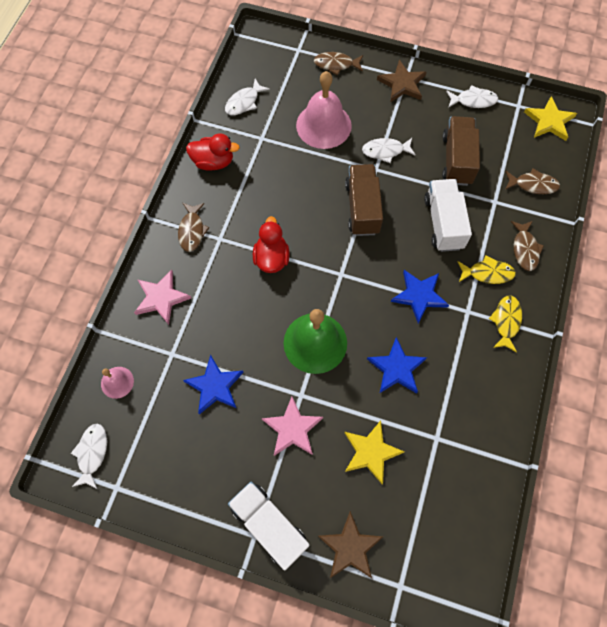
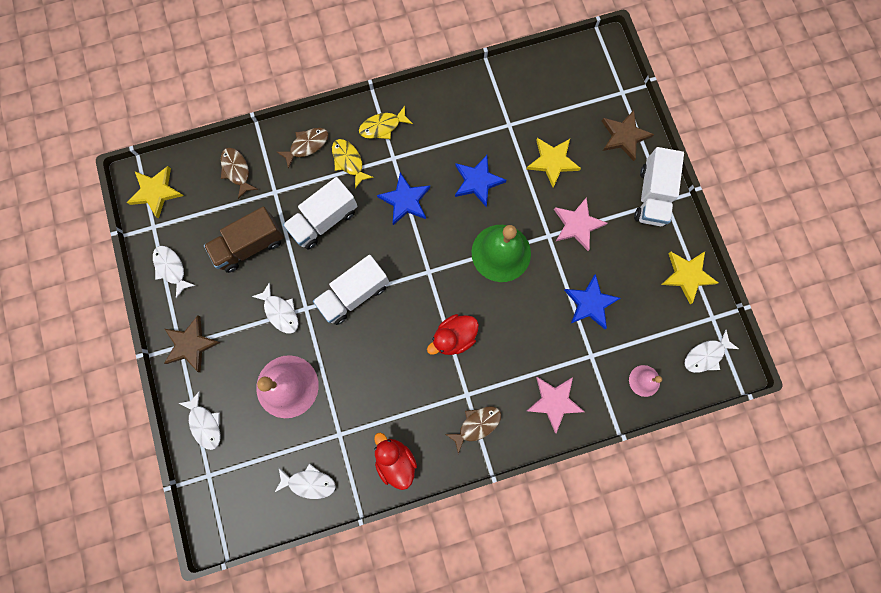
camera: 125 degrees left, 10 degrees up
(170, 496) = (687, 275): none -> yellow star
(336, 64) = (205, 424): brown fish -> white fish
(362, 208) = (354, 294): brown truck -> white truck

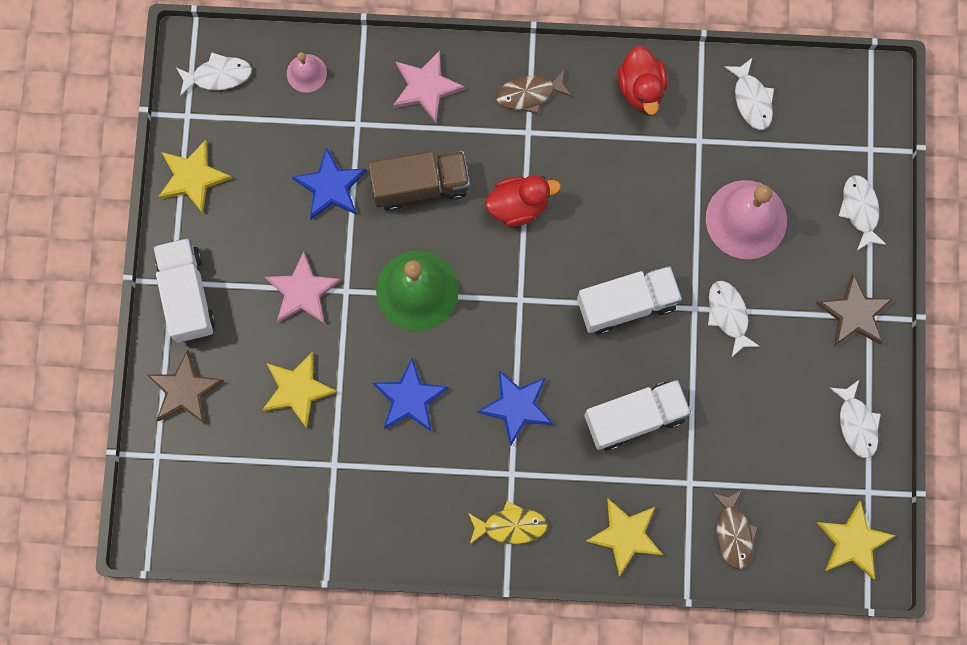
camera: 160 degrees left, 0 degrees up
(250, 245) = (743, 418): brown truck -> brown truck (420, 185)
(307, 145) = (625, 535): brown fish -> yellow star
(309, 482) = (752, 99): white fish -> white fish turned 135 degrees counterclockwise
(349, 161) = (574, 490): yellow fish -> none
(652, 195) = (187, 295): white truck -> white truck turned 45 degrees counterclockwise

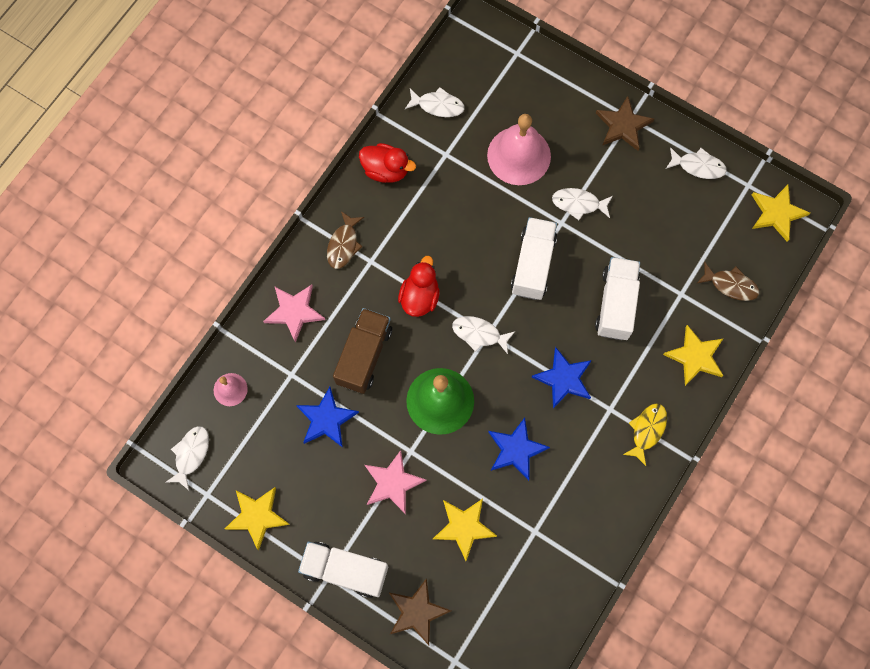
camera: 60 degrees left, 5 degrees down
(860, 210) = (554, 83): white fish -> white fish (479, 334)

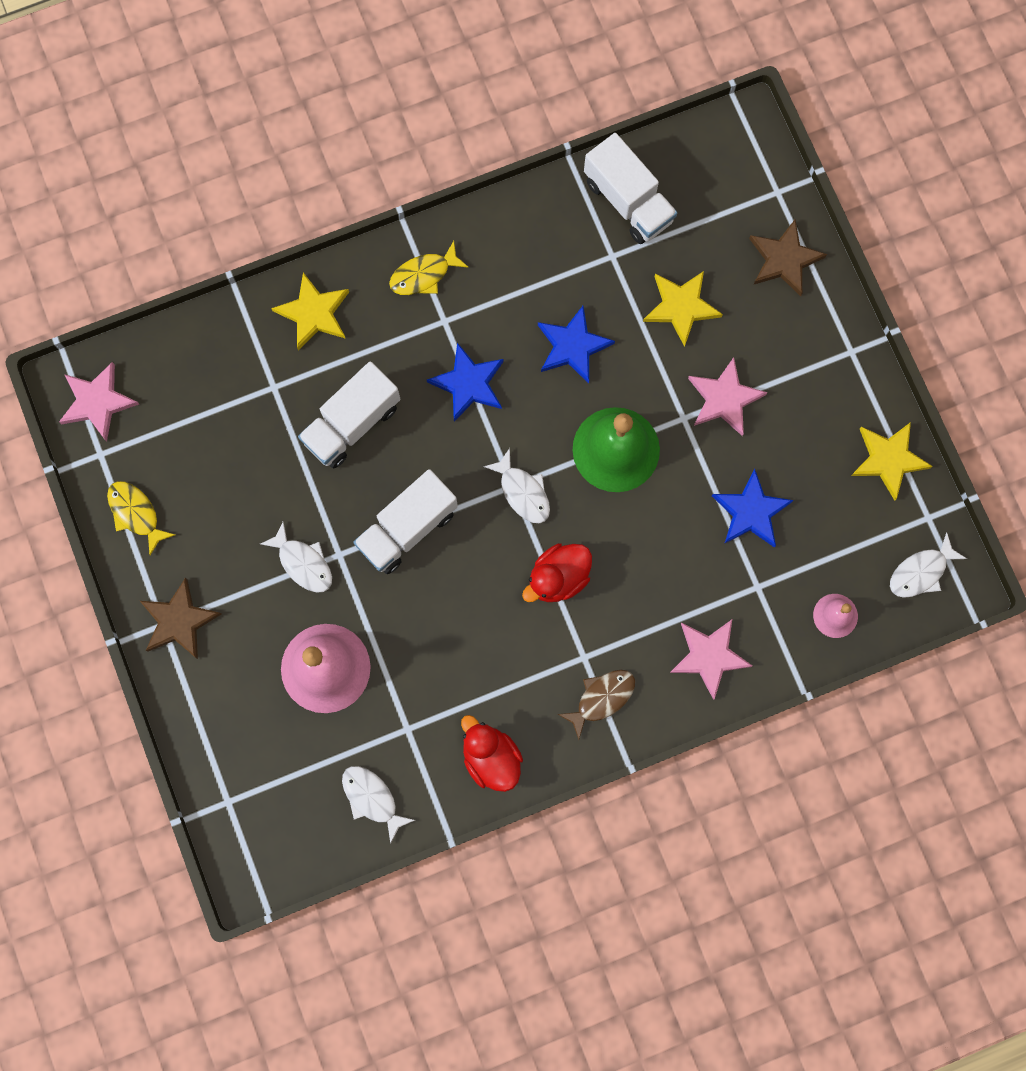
camera: 145 degrees left, 5 degrees up
(345, 570) = (830, 346): white truck -> white truck (628, 201)
(364, 356) = (664, 553): brown truck -> none
(698, 166) = (136, 514): white fish -> yellow fish
(730, 285) = (214, 360): brown fish -> none
(776, 213) = (97, 402): yellow star -> pink star

